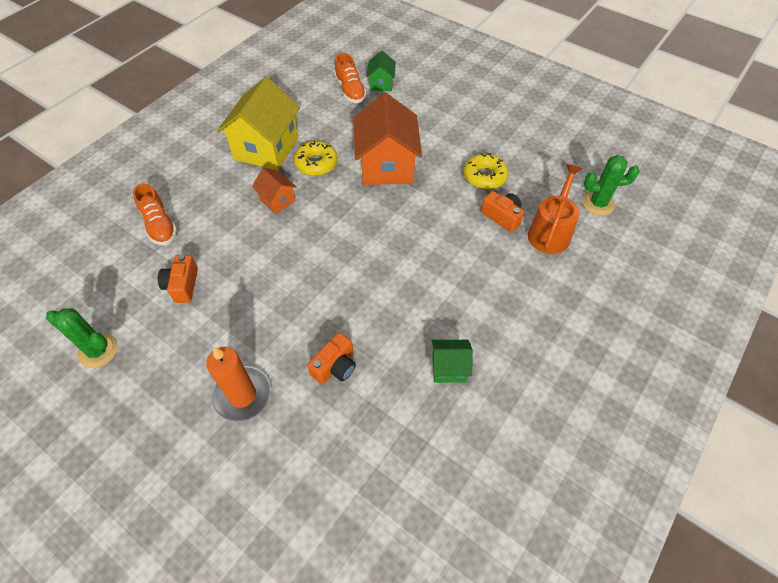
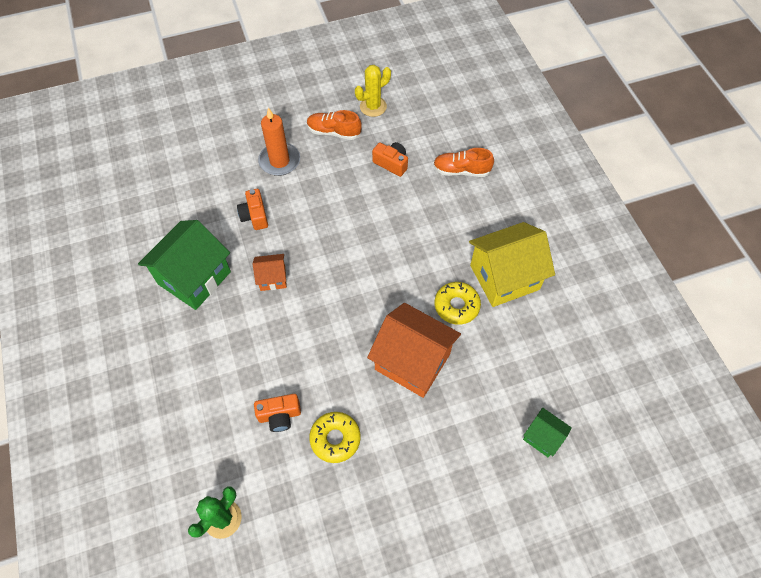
camera: 125 degrees right, 5 degrees up
(98, 351) = (373, 106): green cactus -> yellow cactus
(266, 148) = (504, 277): yellow house -> yellow house turned 75 degrees counterclockwise
(277, 200) = (432, 255): orange house -> orange house (273, 278)
(350, 91) = (548, 397): orange shoe -> orange shoe (334, 132)
(449, 368) = (194, 278): green house -> green house, size x2.03
(550, 232) = (232, 443): orange watering can -> none

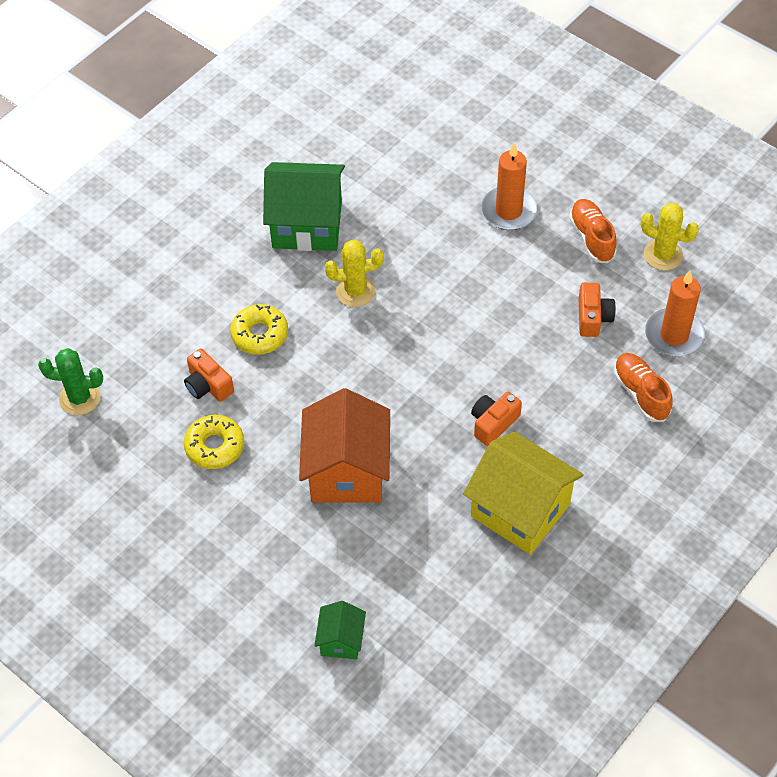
camera: 60 degrees right, 5 degrees down
(255, 216) = (419, 231): orange camera -> orange camera (493, 423)
(273, 278) = (355, 291): orange house -> yellow cactus
(432, 133) = (674, 335): none -> orange candle
(456, 306) = (446, 480): yellow donut -> yellow donut (260, 334)

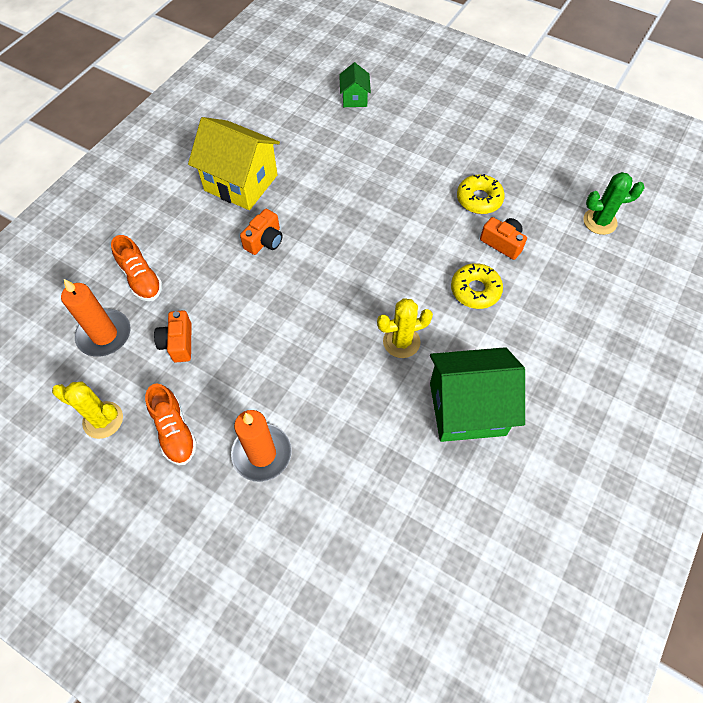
camera: 170 degrees right, 5 degrees up
(347, 471) = (374, 194): orange house -> none

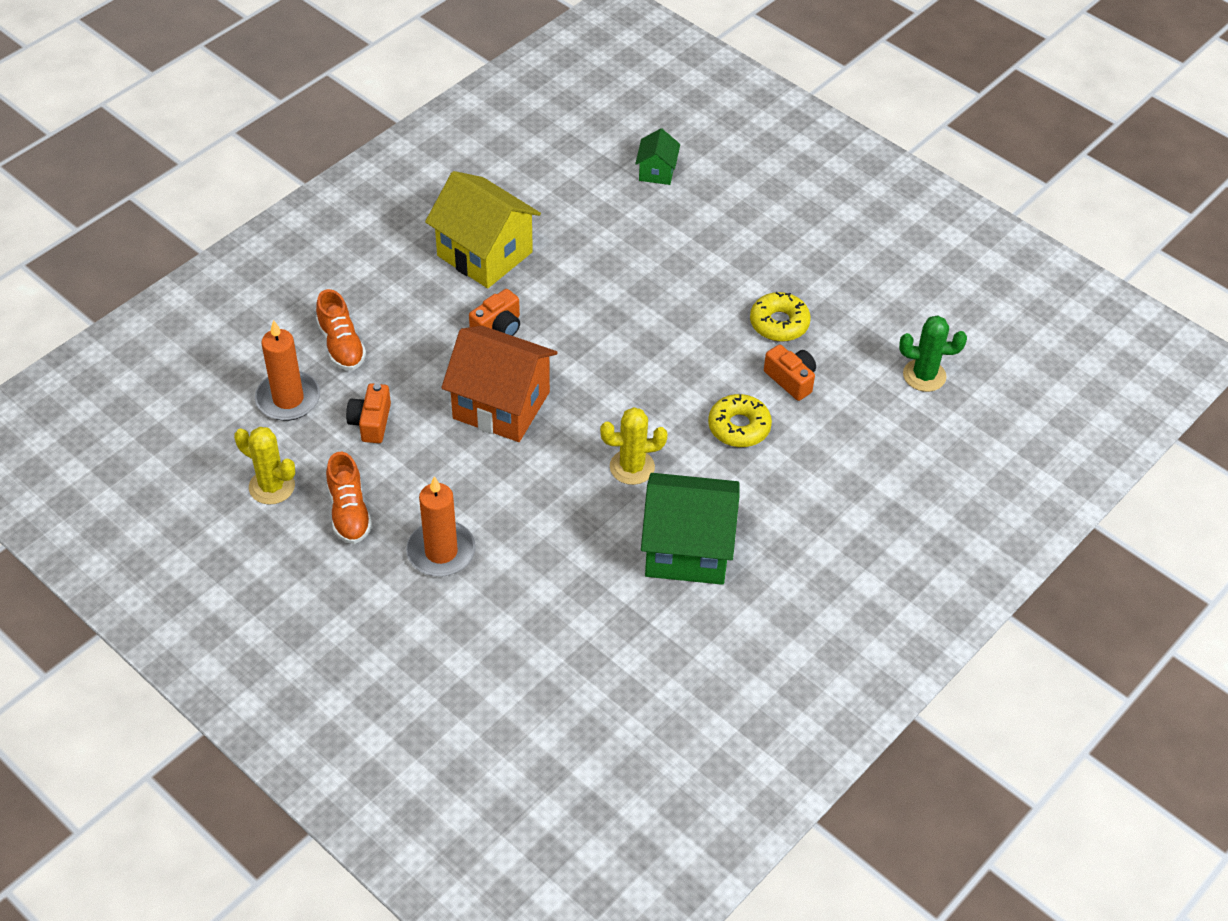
camera: 10 degrees right, 10 degrees down
(282, 307) = (501, 405): none -> orange house

